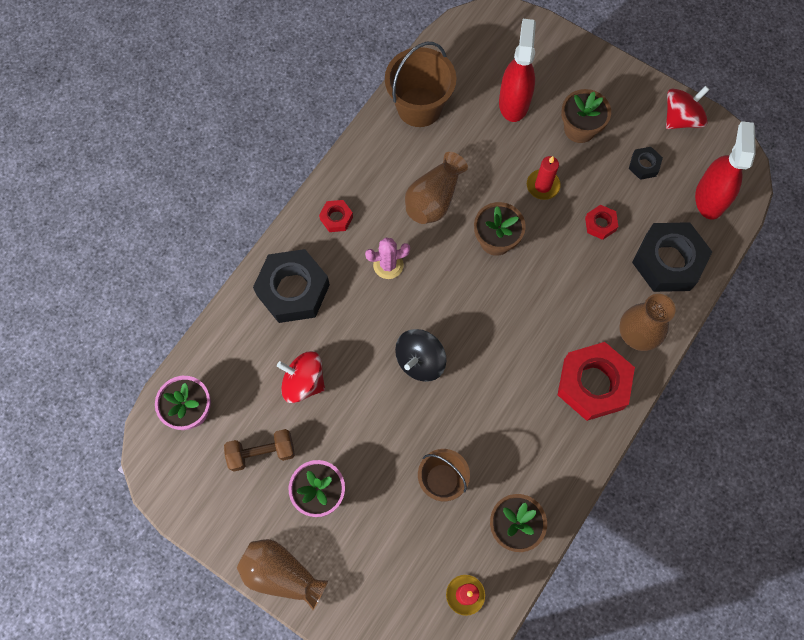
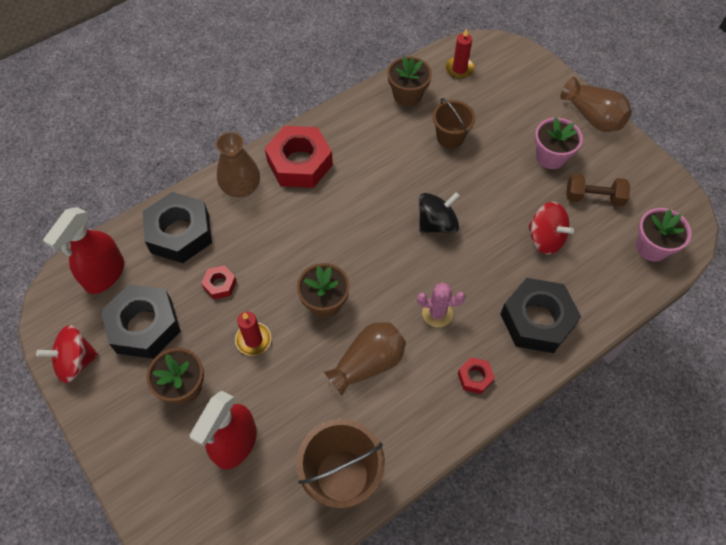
camera: 160 degrees left, 10 degrees down
(644, 165) = (144, 326): black nut -> black nut, size x2.16

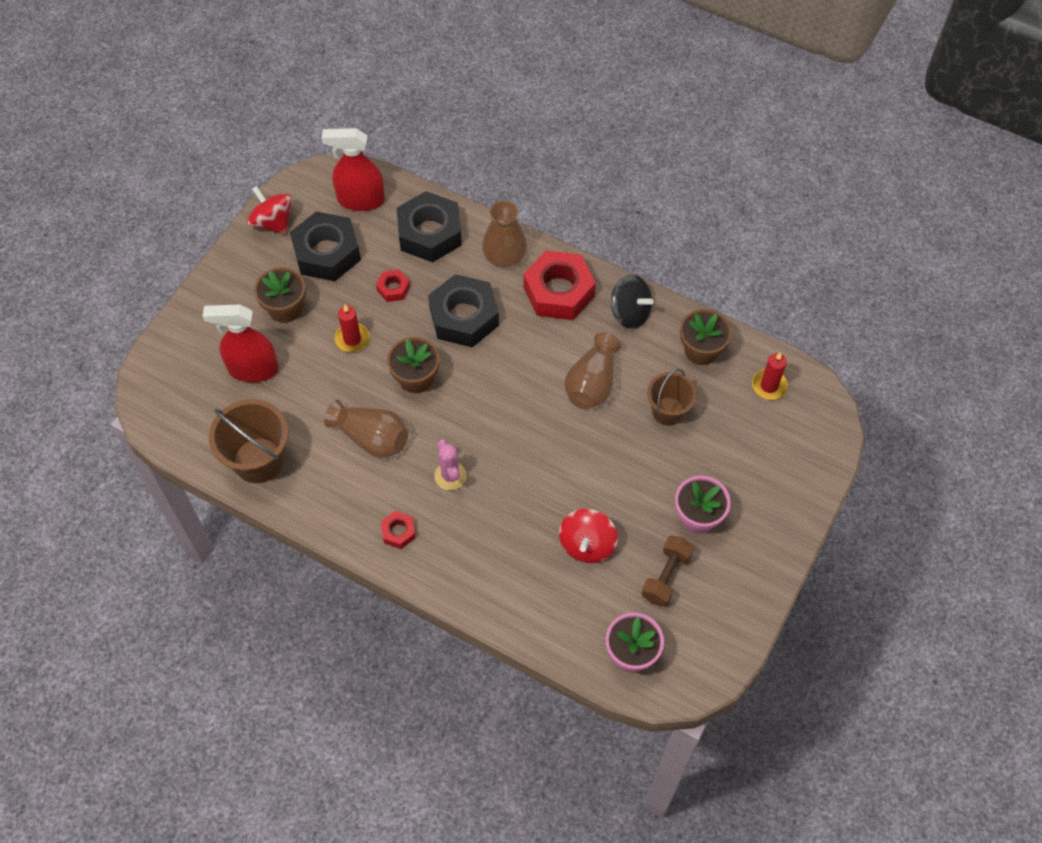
camera: 65 degrees right, 0 degrees up
(437, 223) = (552, 438): black spinning top -> black spinning top (630, 313)
(537, 320) = (486, 567): black nut -> black nut (464, 317)
(593, 117) = (781, 543): brown vase -> brown vase (592, 383)
(593, 197) = (666, 576): brown dumbbell -> brown dumbbell turned 45 degrees clockwise

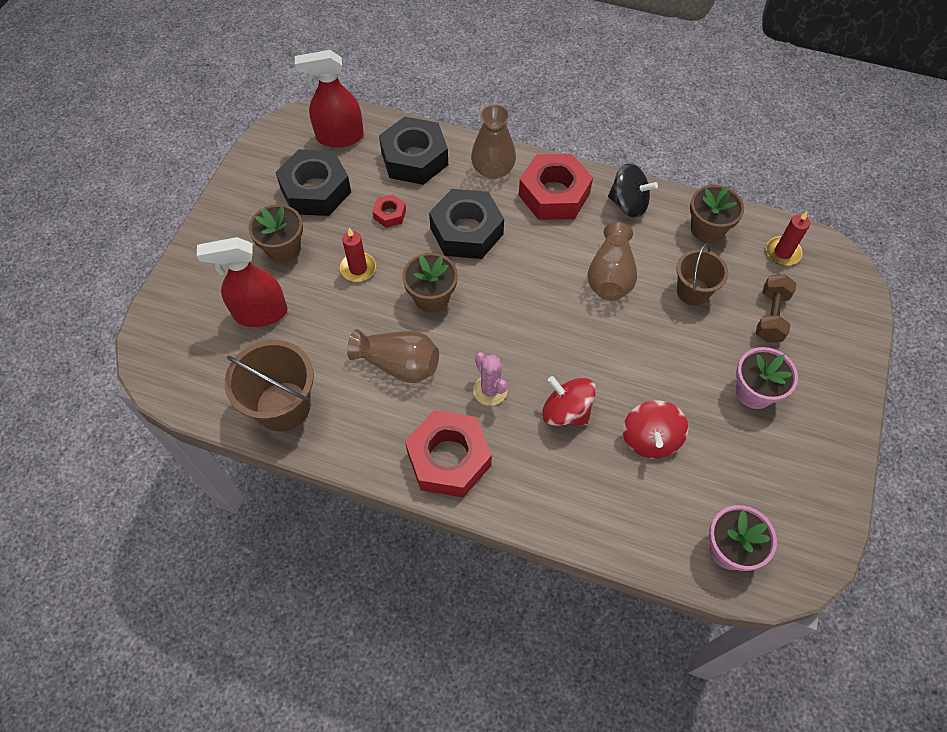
camera: 10 degrees left, 0 degrees up
(273, 222) = (255, 169): red spinning top -> red spinning top (566, 411)
(398, 532) = (448, 458): red nut -> red nut, size x2.16
(666, 576) = (741, 459): brown dumbbell -> brown dumbbell (770, 316)

